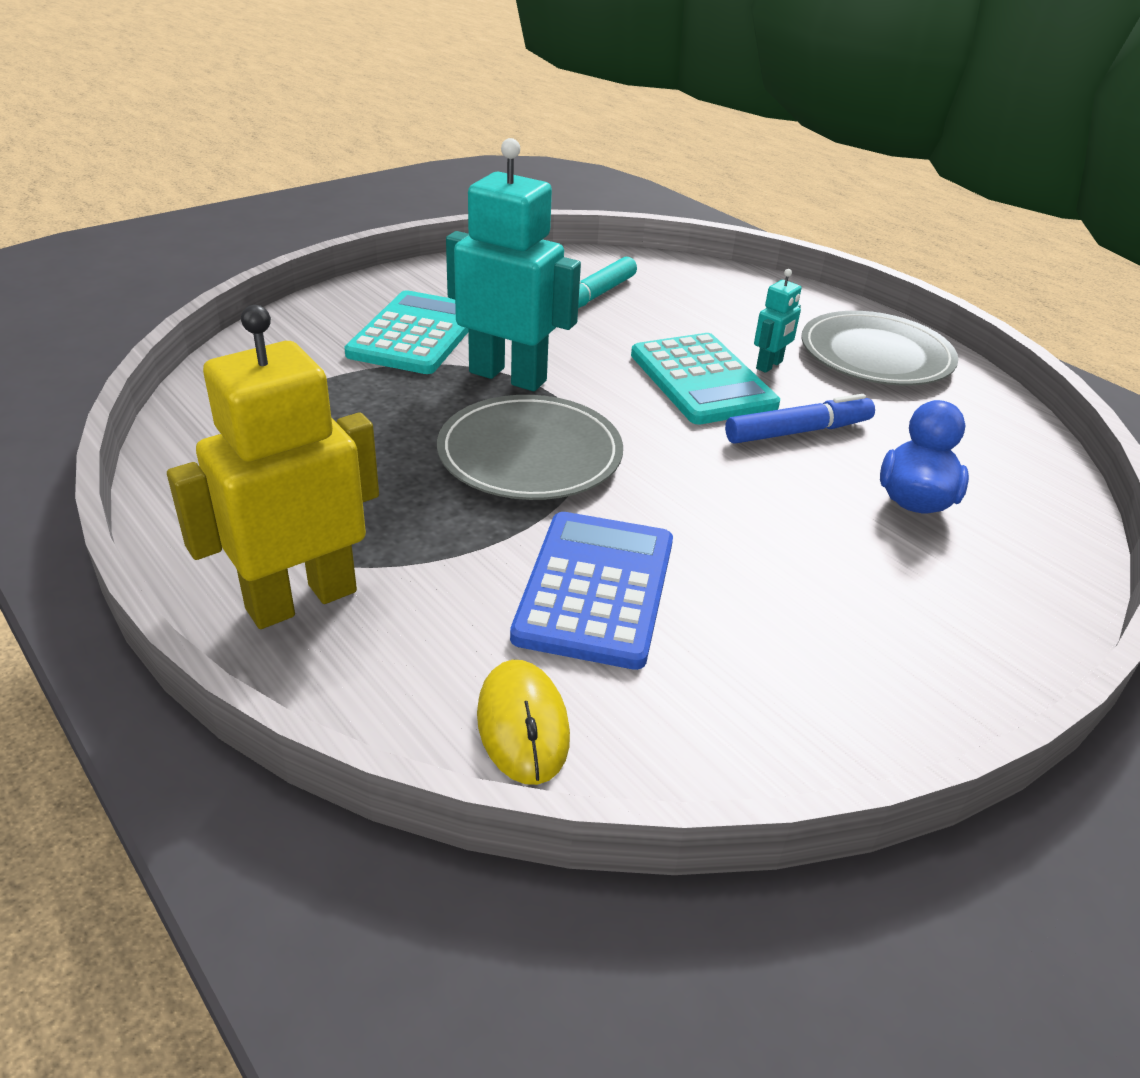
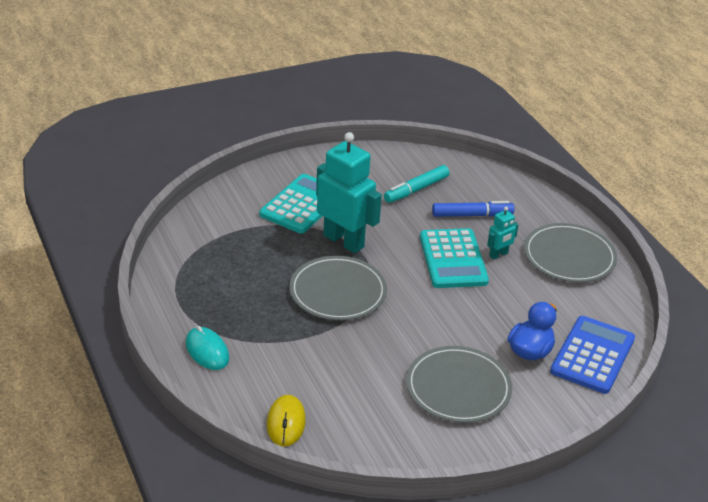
camera: 15 degrees right, 0 degrees up
(301, 599) = (207, 351): yellow robot -> turquoise mouse
(595, 589) = (341, 369): blue calculator -> blue calculator (592, 355)
(797, 431) = (490, 301): blue marker -> blue marker (472, 215)
(833, 585) = (458, 388): none -> grey plate

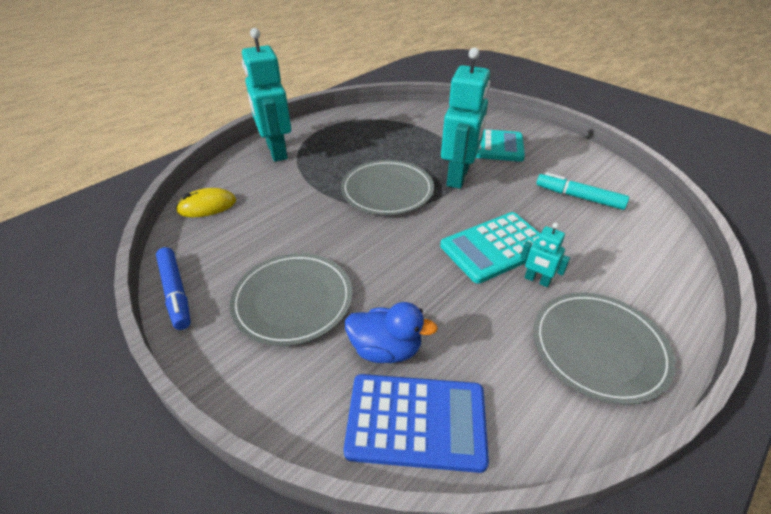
camera: 70 degrees right, 5 degrees up
(207, 351) = (276, 151): turquoise mouse -> turquoise robot
(472, 215) = (583, 243): blue marker -> blue marker (176, 292)

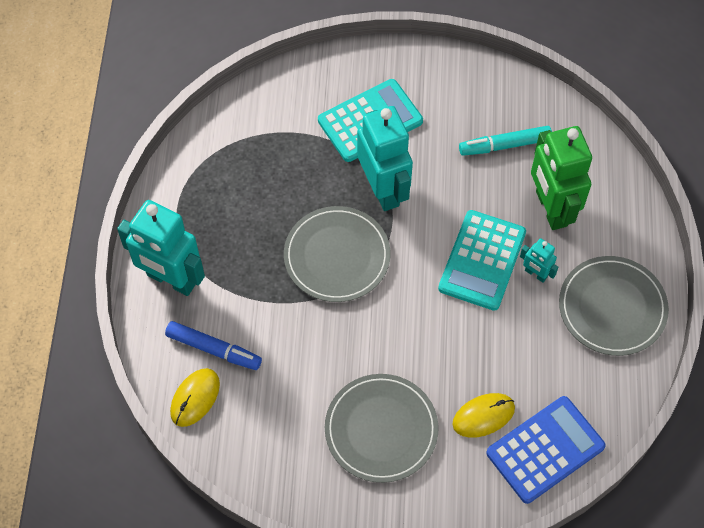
camera: 40 degrees left, 20 degrees up
(176, 292) = (285, 493): blue marker -> blue marker (213, 349)
(386, 349) = (483, 416): blue duck -> yellow mouse
(537, 280) = (535, 274): turquoise robot -> turquoise robot turned 45 degrees clockwise
(589, 248) = (550, 208): none -> green robot

